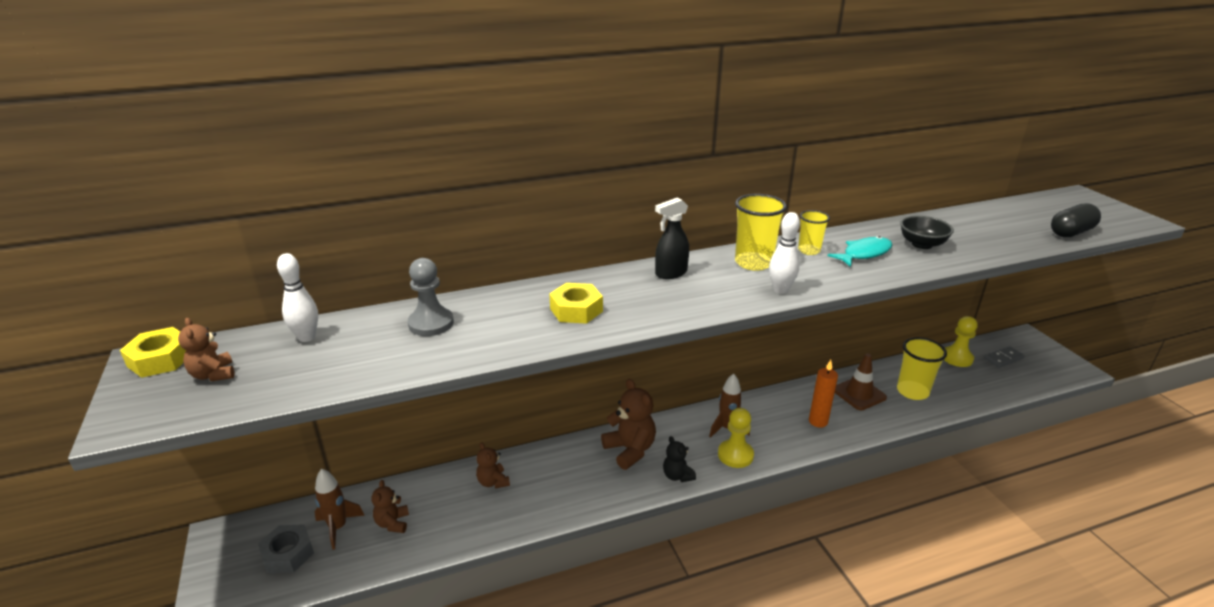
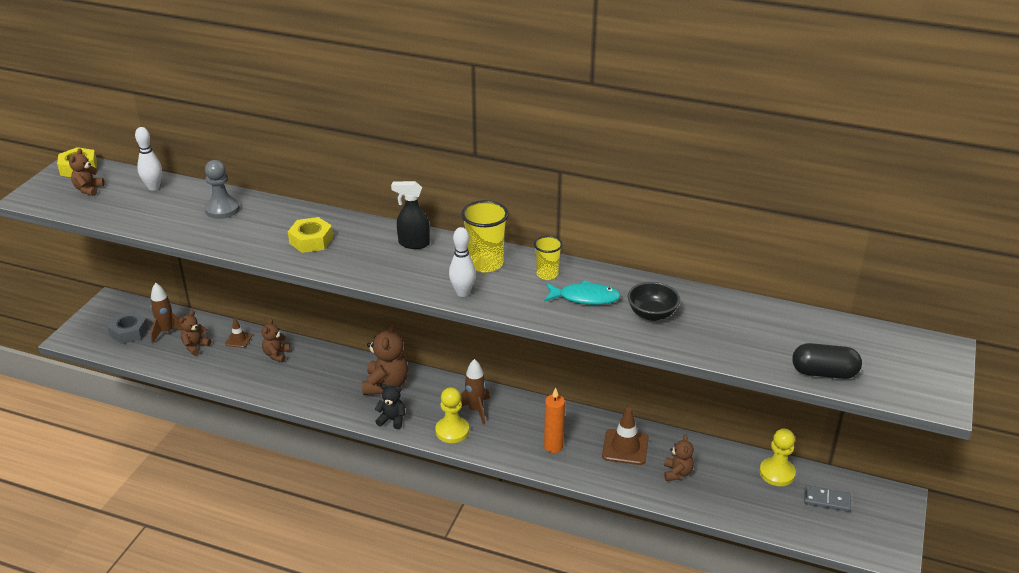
camera: 40 degrees right, 5 degrees up
(434, 490) = (238, 340): none -> brown traffic cone
(677, 476) = (392, 420): black teddy bear -> black teddy bear turned 90 degrees clockwise
(912, 391) = (677, 473): yellow cup -> brown teddy bear

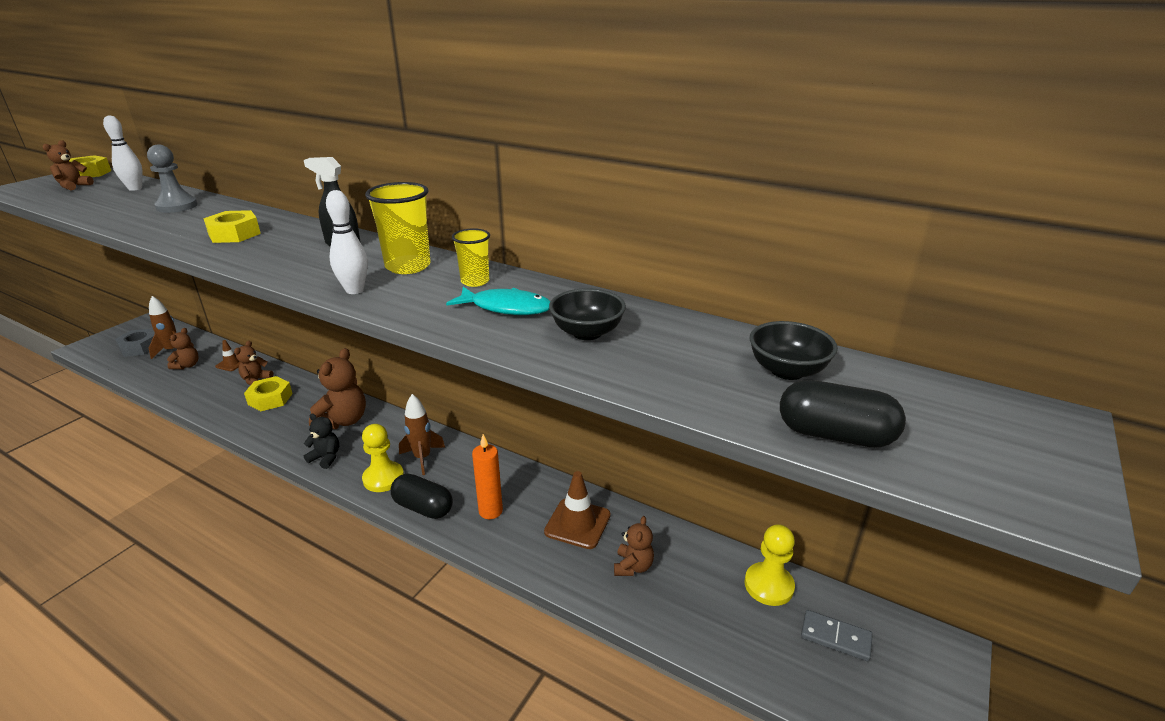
camera: 10 degrees right, 5 degrees down
(195, 346) = (187, 365): brown teddy bear -> brown teddy bear turned 150 degrees clockwise
(303, 372) = (270, 399): none -> yellow nut
(498, 450) = (423, 507): none -> black capsule
(789, 331) = (787, 371): none -> black bowl

